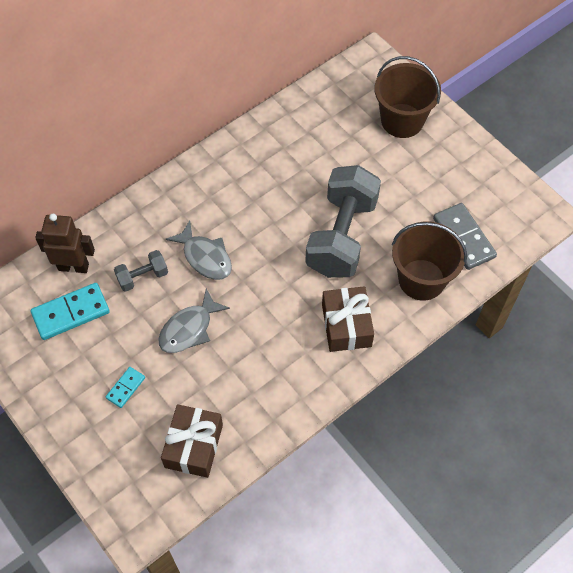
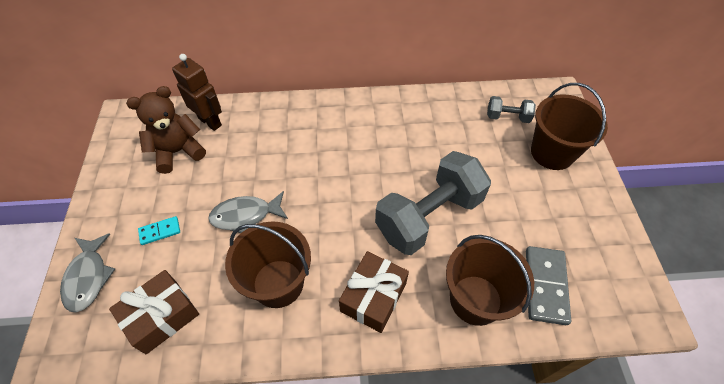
camera: 35 degrees right, 5 degrees down
(71, 313) = (178, 152): turquoise domino -> brown teddy bear
(142, 277) = (248, 156): grey dumbbell -> grey dumbbell (507, 117)
(205, 257) = (305, 168): grey fish -> grey fish (88, 277)
(264, 362) = (278, 283): none -> brown bucket

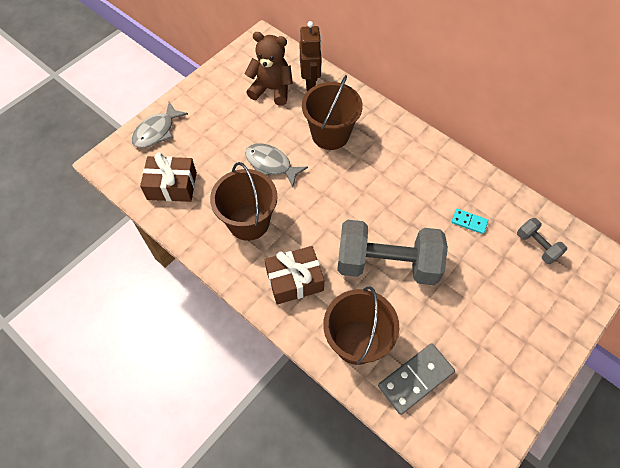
camera: 45 degrees right, 5 degrees up
(160, 231) = (215, 134): turquoise domino -> turquoise domino (469, 222)
(552, 153) = (541, 302): brown bucket -> brown bucket (330, 134)

